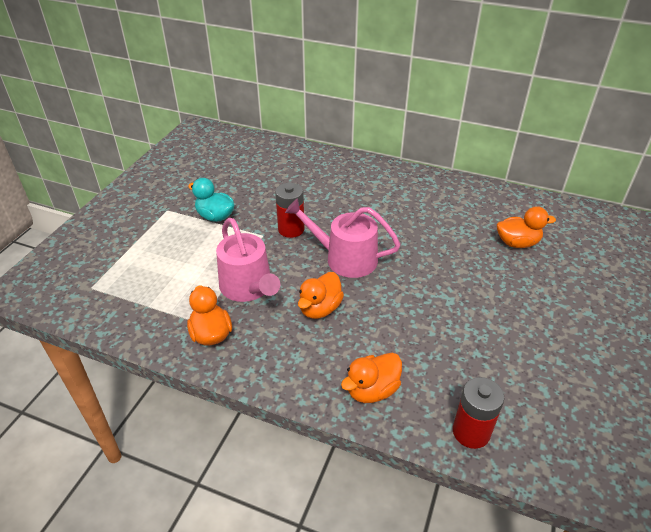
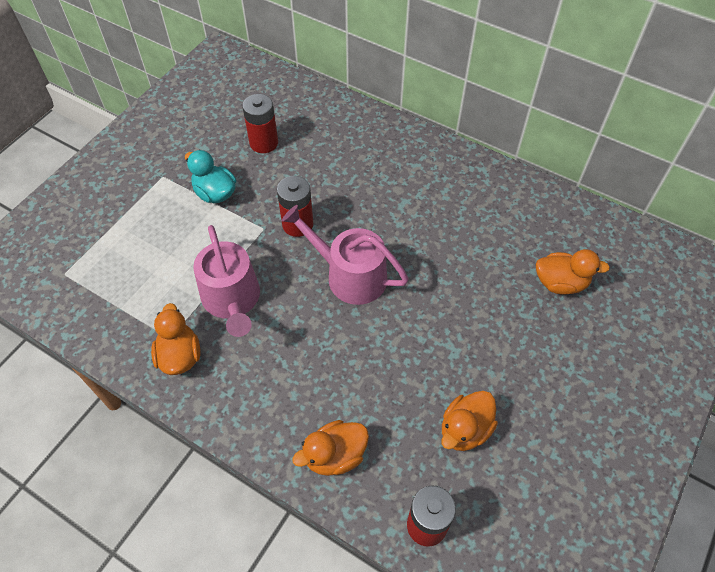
camera: 10 degrees right, 15 degrees up
(248, 180) = (264, 143): none -> red battery
(320, 309) = (304, 341): orange duck -> orange duck (465, 430)

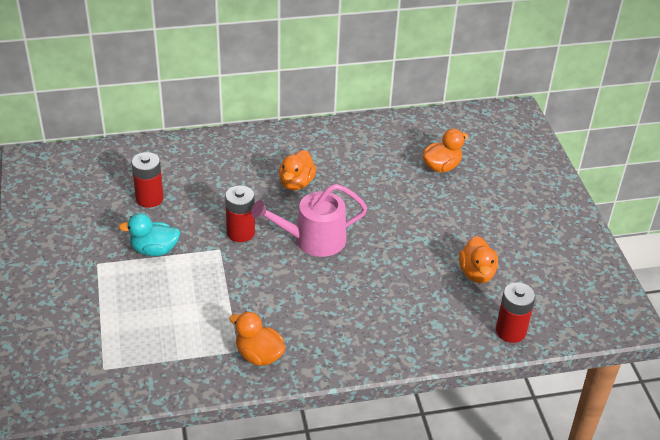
camera: 45 degrees left, 15 degrees down
(232, 300) = (252, 302): pink watering can -> none
(335, 455) = (423, 336): orange duck -> orange duck (296, 183)

